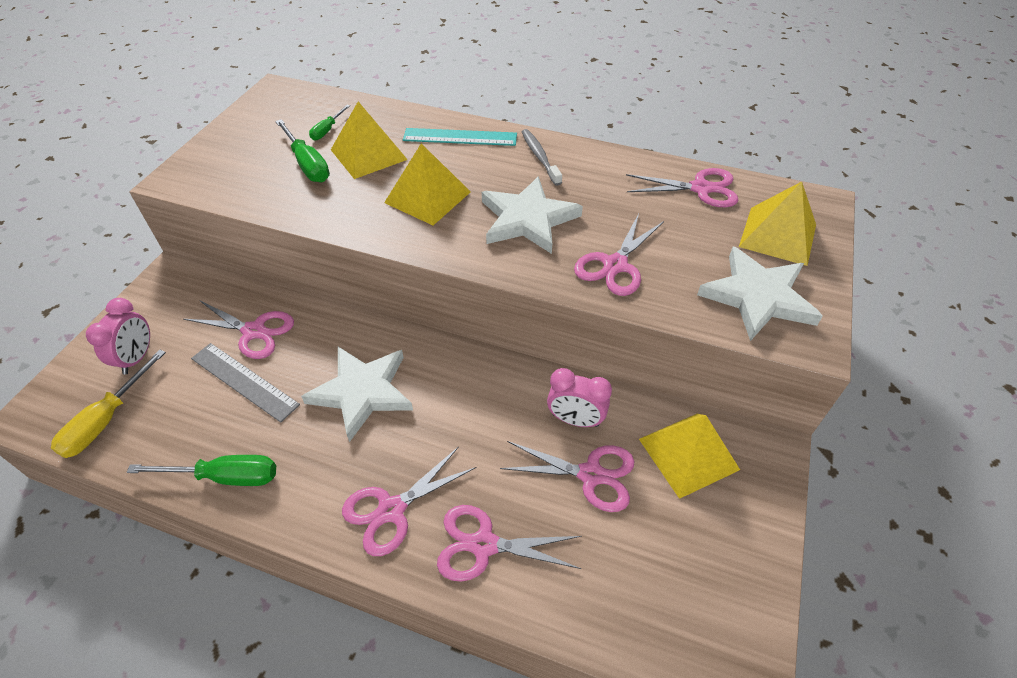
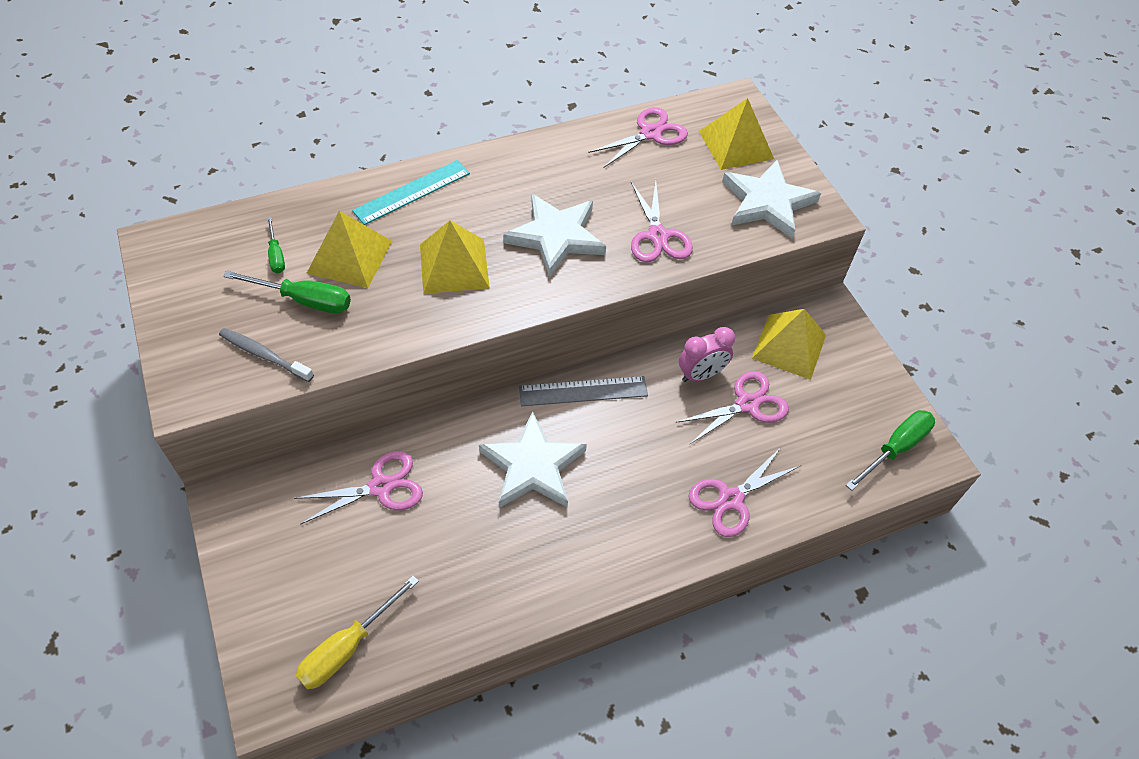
camera: 45 degrees left, 5 degrees up
(107, 420) = (348, 647): yellow screwdriver -> yellow screwdriver turned 60 degrees clockwise
(137, 358) = (302, 584): pink clock -> none
(225, 476) = (505, 603): green screwdriver -> green screwdriver (895, 448)
(244, 381) = (427, 529): grey ruler -> grey ruler (583, 391)
(392, 510) = (650, 526): pink scissors -> none
(540, 157) = (502, 173): grey toothbrush -> grey toothbrush (264, 355)

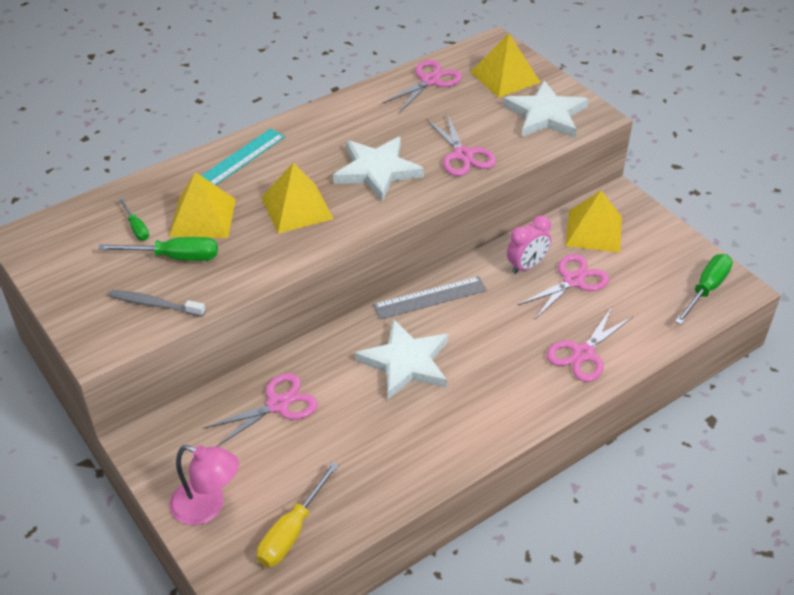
camera: 10 degrees left, 10 degrees down
(269, 595) = (207, 507): none -> pink lamp

